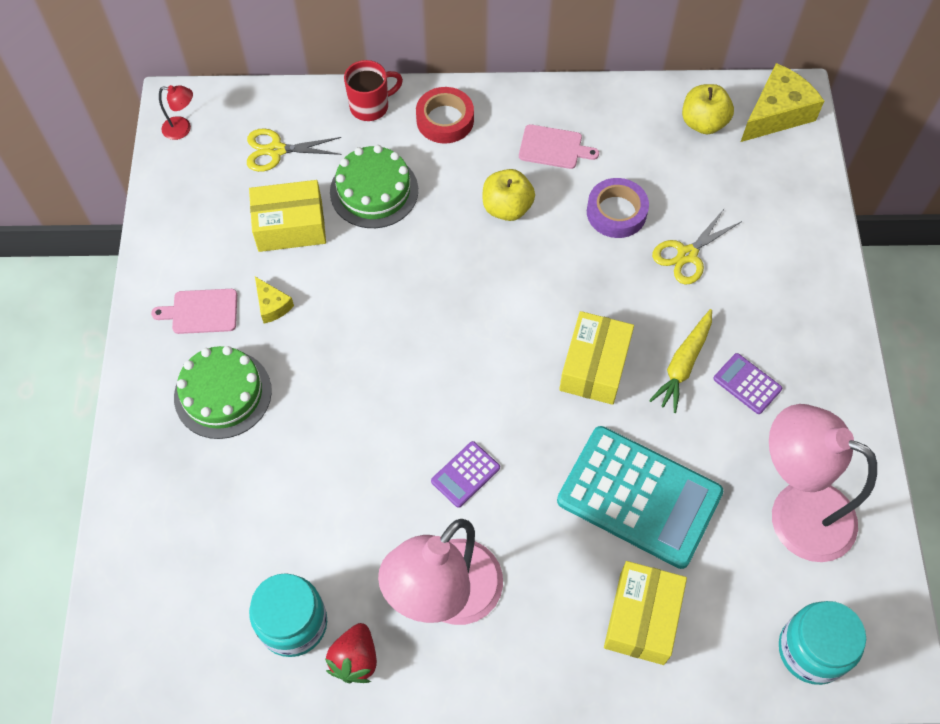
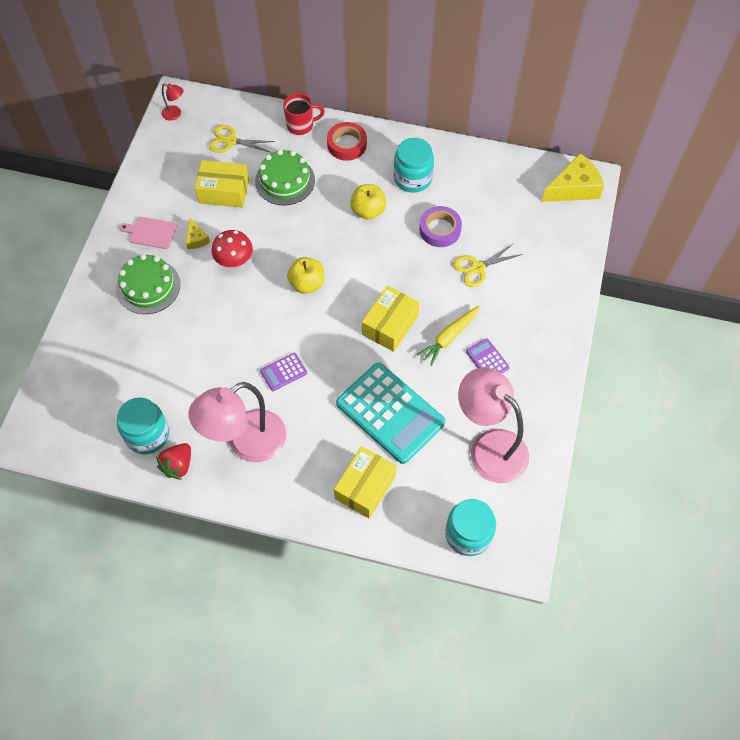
camera: 15 degrees right, 0 degrees up
(338, 323) = (234, 260): none -> red mushroom
(553, 147) = (412, 178): pink cutting board -> turquoise jar
(703, 123) = (520, 183): yellow apple -> yellow apple (307, 284)

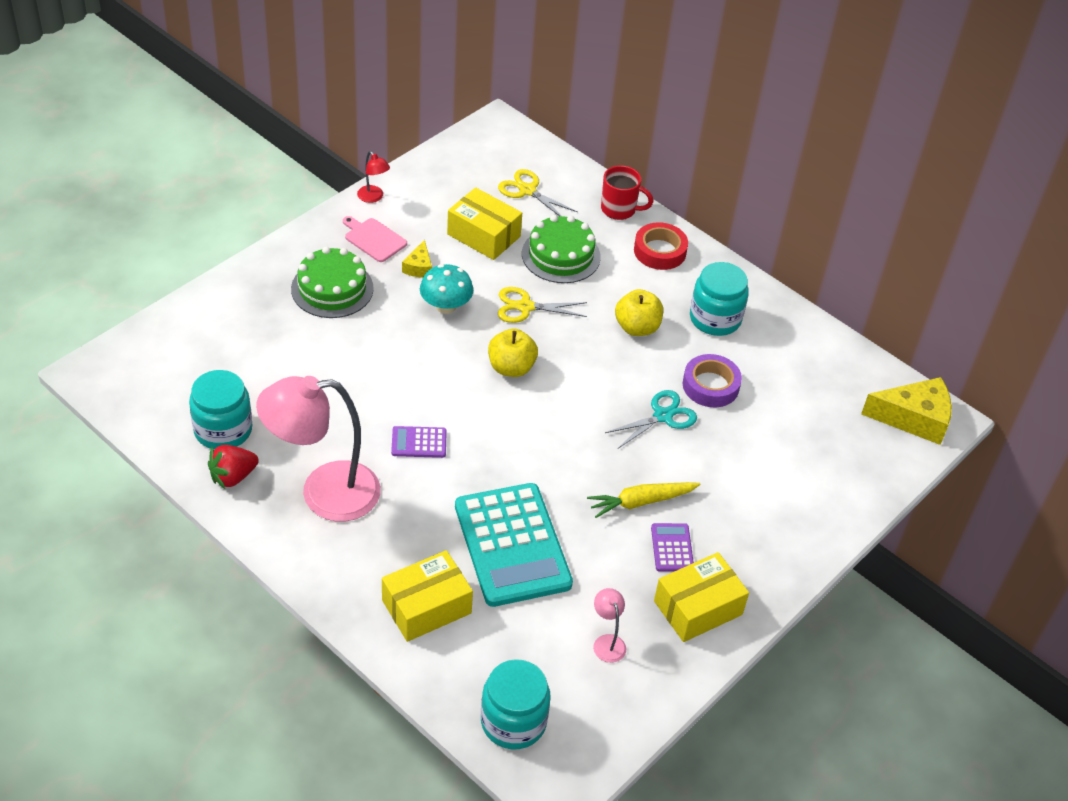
camera: 25 degrees right, 15 degrees down
(175, 114) = (484, 139): red lamp -> red lamp (373, 197)
(234, 260) = (446, 306): red mushroom -> turquoise mushroom
(390, 325) = (578, 455): yellow box -> yellow box (698, 608)
(424, 268) = (662, 416): none -> turquoise scissors
(477, 268) = (729, 446): yellow scissors -> yellow scissors (525, 307)
(489, 447) = (607, 642): pink lamp -> pink lamp, size x0.40

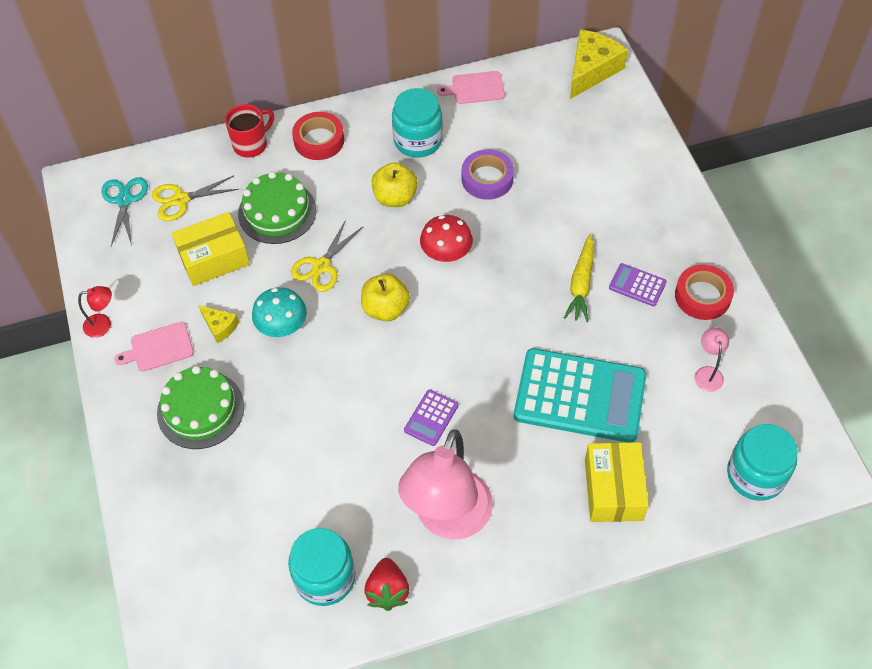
camera: 55 degrees left, 10 degrees up
(601, 387) = (446, 254): none -> red mushroom
(607, 642) = (707, 373): pink lamp -> pink lamp turned 75 degrees clockwise
(662, 416) = (501, 226): turquoise scissors -> turquoise scissors (124, 200)
(698, 608) = (702, 296): yellow box -> red tape
(812, 337) = (475, 88): none -> pink cutting board

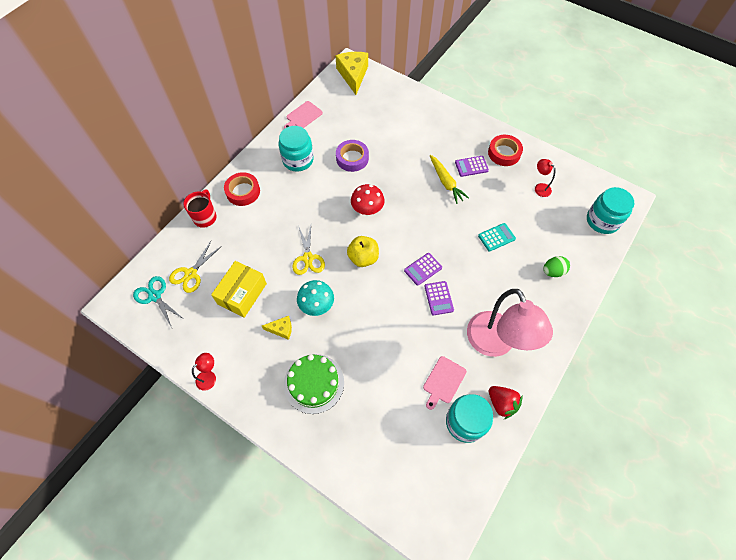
camera: 40 degrees left, 5 degrees up
(159, 348) = (256, 366): pink cutting board -> pink cutting board (443, 381)
(277, 212) = (255, 245): green cake -> none
(395, 197) = (313, 197): yellow apple -> none
(445, 370) = (423, 269): none -> purple calculator
(580, 396) = (496, 237): turquoise calculator -> turquoise calculator, size x0.43
(613, 489) = (553, 271): yellow box -> green egg
(707, 373) = (539, 187): pink lamp -> red lamp

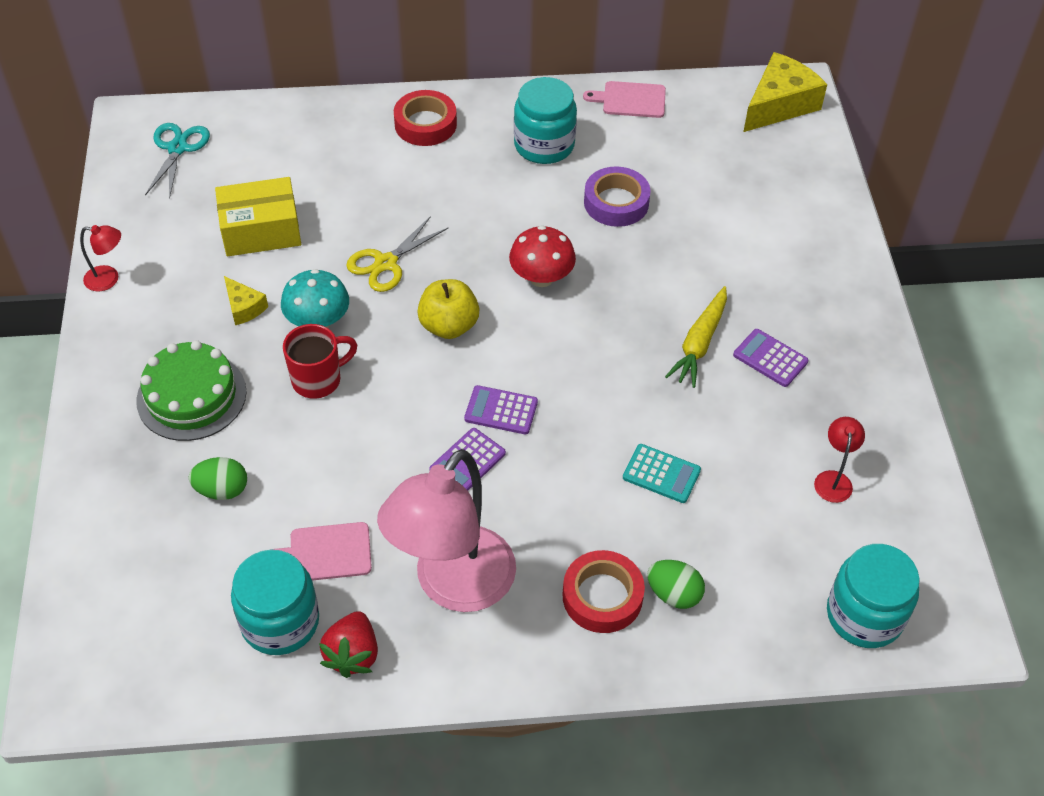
camera: 50 degrees right, 10 degrees down
(191, 274) = (243, 160): yellow scissors -> none
(205, 217) = (344, 114): red mug -> red mug (318, 379)
(377, 403) = (222, 490): none -> green egg
(504, 153) = (851, 387): red tape -> red tape (602, 596)

